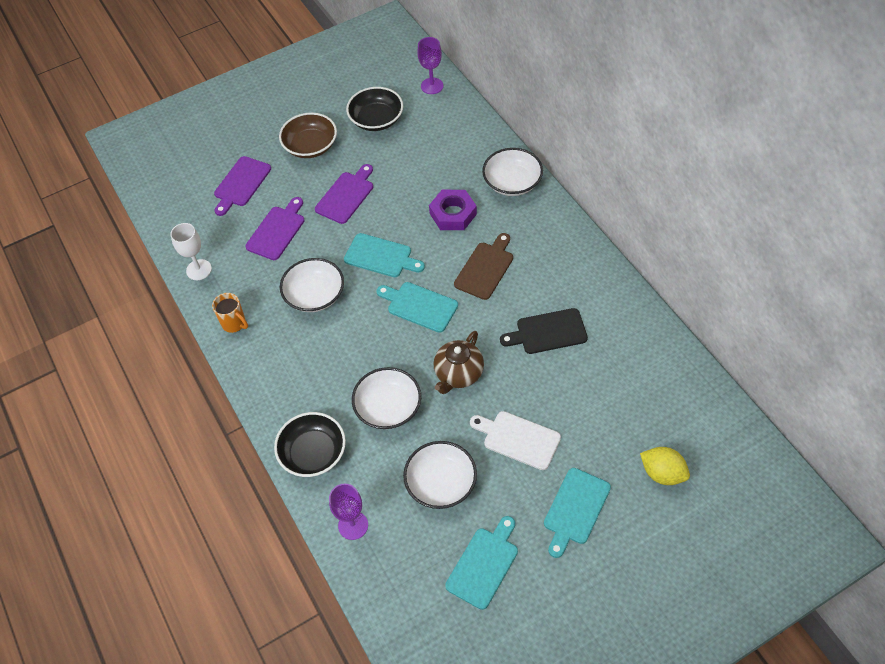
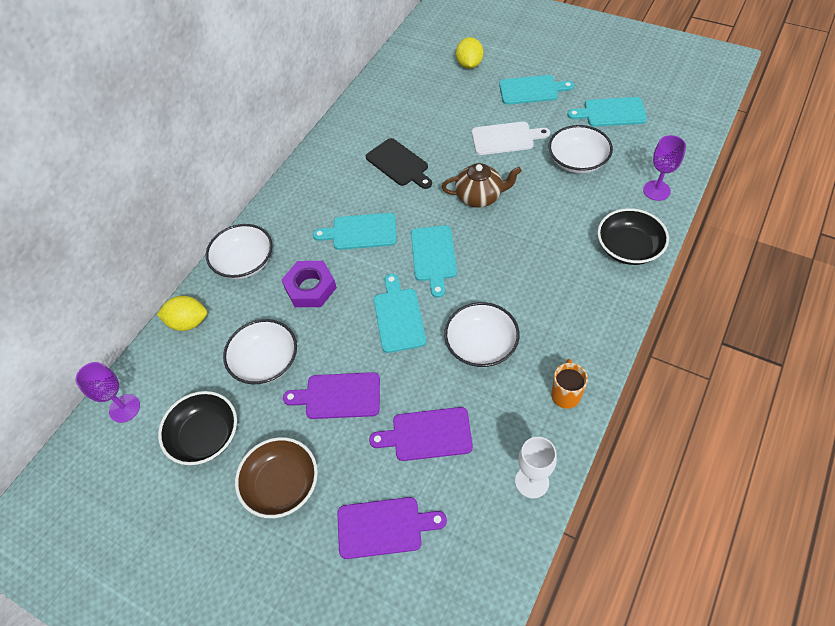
camera: 120 degrees left, 0 degrees up
(388, 407) = (546, 223): white bowl -> white bowl (265, 361)
(478, 134) = (188, 322): none -> yellow lemon
(485, 268) = (361, 232): brown cutting board -> turquoise cutting board
(518, 439) = (505, 138): white cutting board -> white cutting board turned 90 degrees counterclockwise

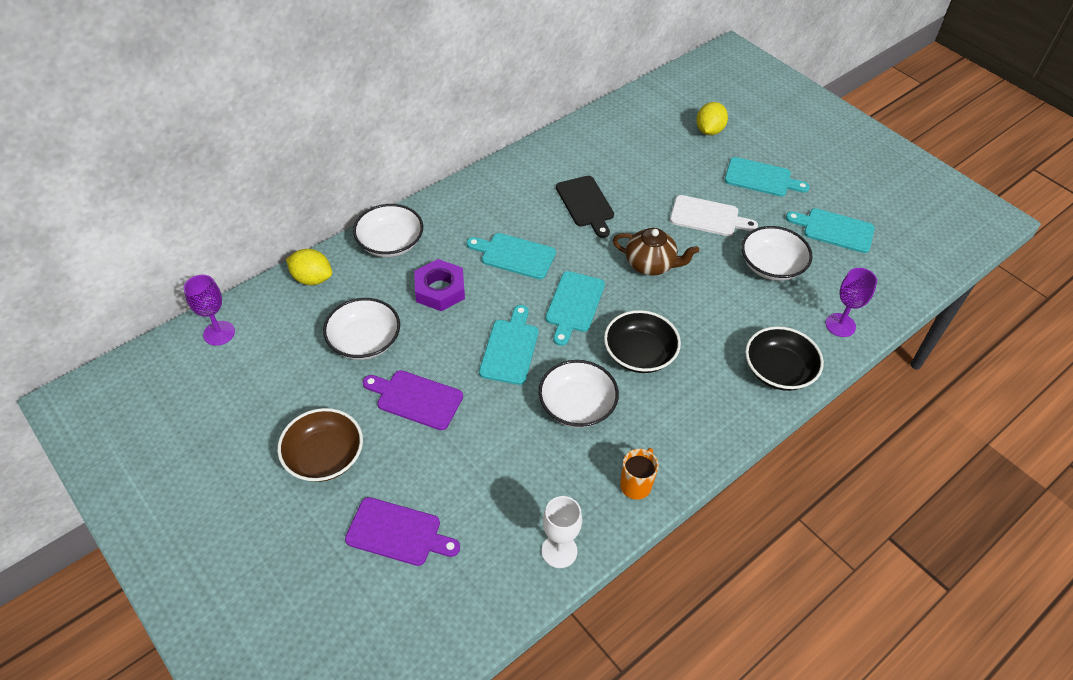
camera: 15 degrees right, 5 degrees down
(205, 436) = (277, 386): black bowl -> black bowl (639, 354)
(427, 434) = (481, 467): purple cutting board -> none

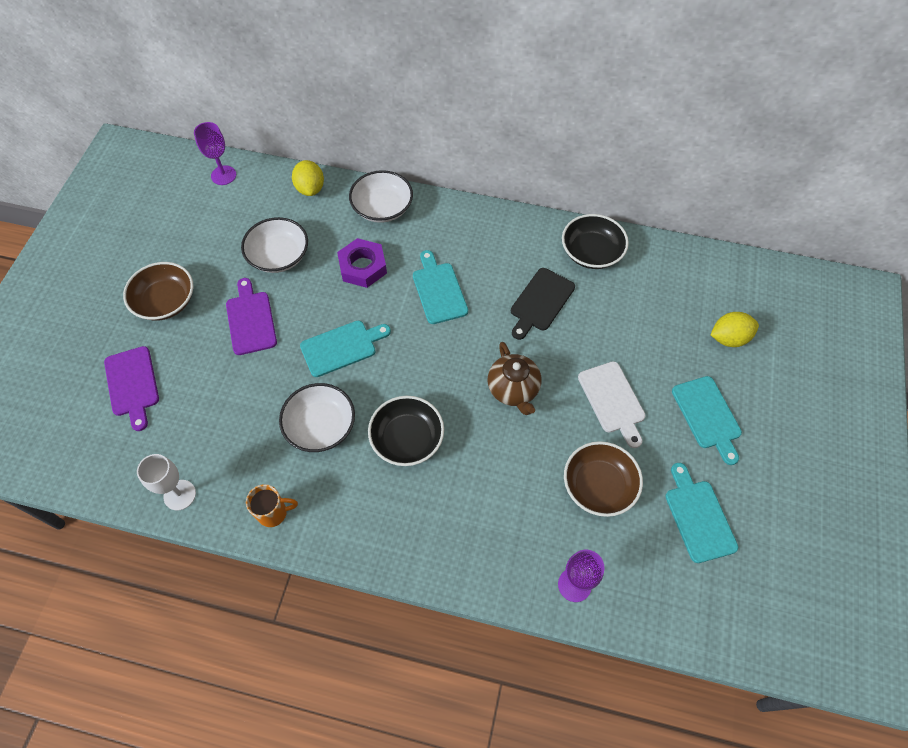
camera: 55 degrees right, 10 degrees up
(574, 305) = (421, 362): turquoise cutting board -> none
(771, 265) = (599, 486): white bowl -> brown bowl
(778, 370) = (475, 558): black bowl -> black bowl (591, 252)

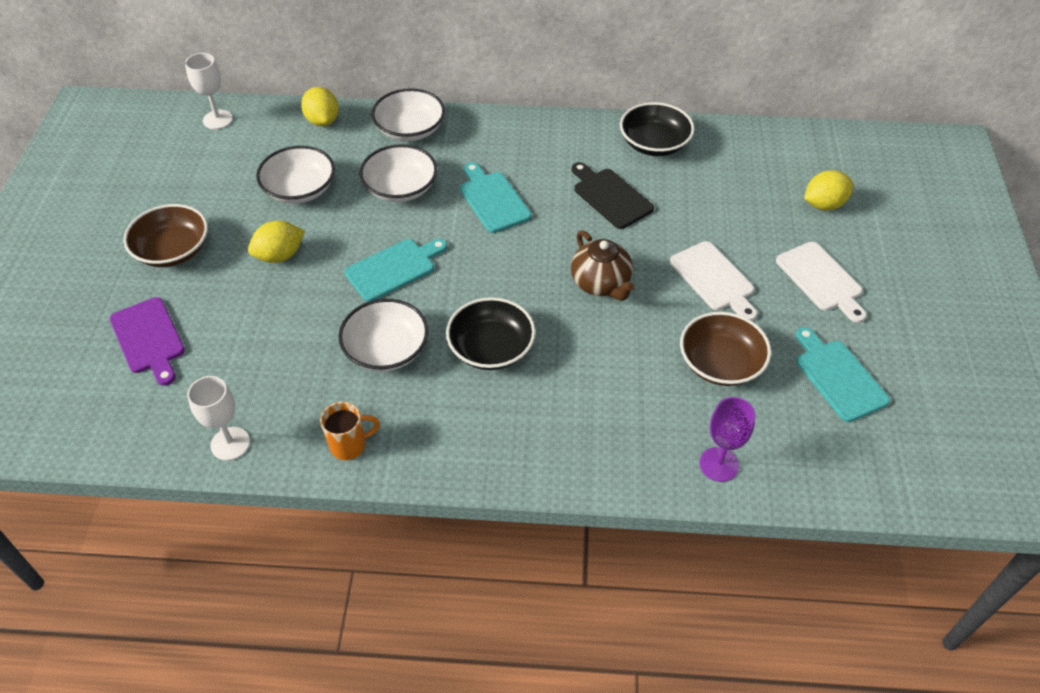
camera: 10 degrees left, 10 degrees down
(223, 175) = (217, 119): purple goblet -> white goblet
(250, 320) = (280, 255): purple cutting board -> yellow lemon
(363, 267) = (400, 188): purple nut -> white bowl
(540, 302) = (610, 196): black cutting board -> black cutting board turned 120 degrees clockwise
(707, 415) = (821, 279): turquoise cutting board -> white cutting board

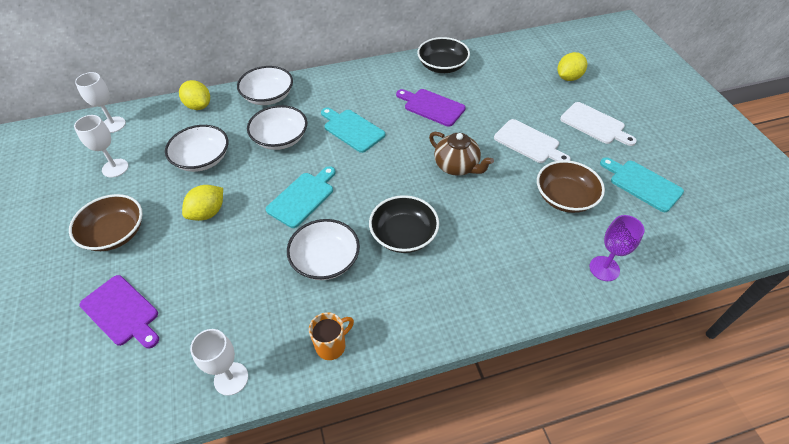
camera: 20 degrees left, 0 degrees up
(200, 173) = (115, 168): none -> white goblet
(610, 196) = (432, 107): black cutting board -> purple cutting board

